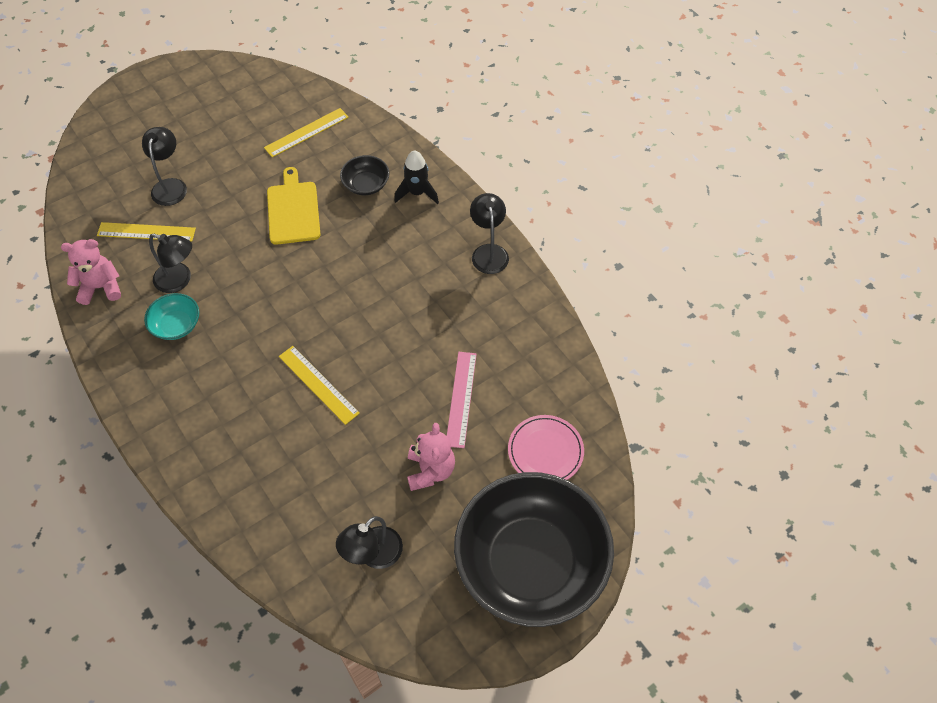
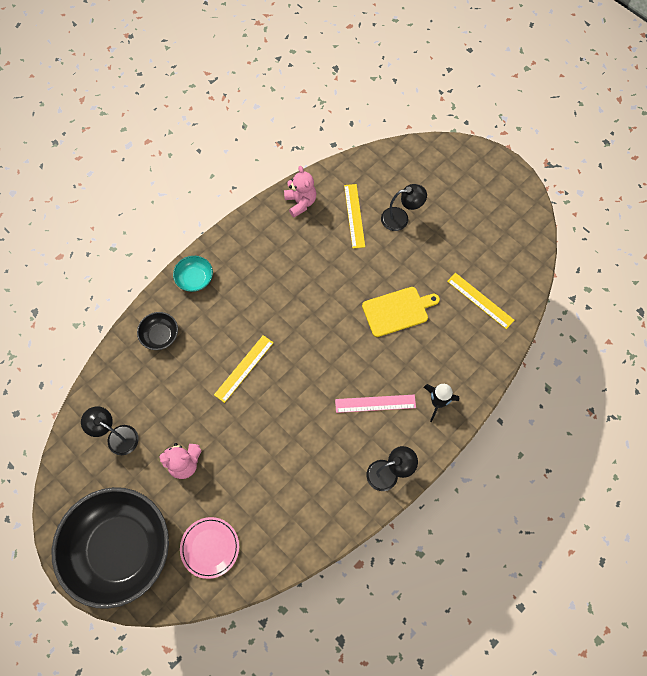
camera: 80 degrees right, 10 degrees up
(176, 325) = (278, 260): turquoise bowl -> turquoise bowl (195, 279)
(179, 280) = (316, 250): black lamp -> none
(366, 184) = (437, 360): black bowl -> black bowl (160, 335)
(461, 398) = (246, 475): pink ruler -> pink ruler (375, 403)

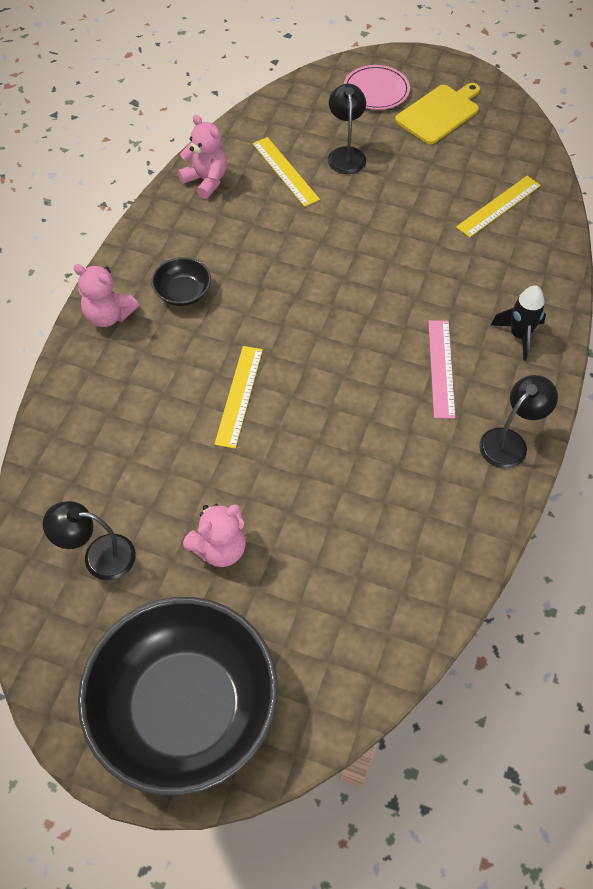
camera: 25 degrees left, 10 degrees down
(160, 335) = (95, 401): black bowl -> black bowl (183, 292)
(195, 279) = (108, 315): turquoise bowl -> pink teddy bear
(210, 547) = (320, 644): pink plate -> pink plate (376, 90)
(375, 403) = (441, 368): pink ruler -> pink ruler turned 60 degrees counterclockwise
(397, 311) = (404, 254): yellow cutting board -> yellow cutting board (439, 113)
(400, 218) = (346, 154): black lamp -> black lamp turned 60 degrees counterclockwise
(480, 300) = (499, 206): yellow ruler -> yellow ruler turned 60 degrees counterclockwise

